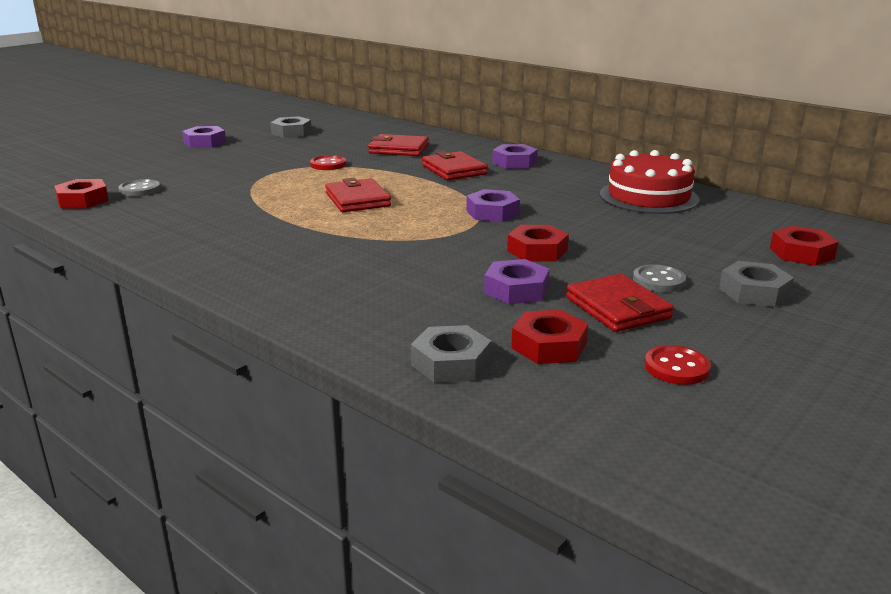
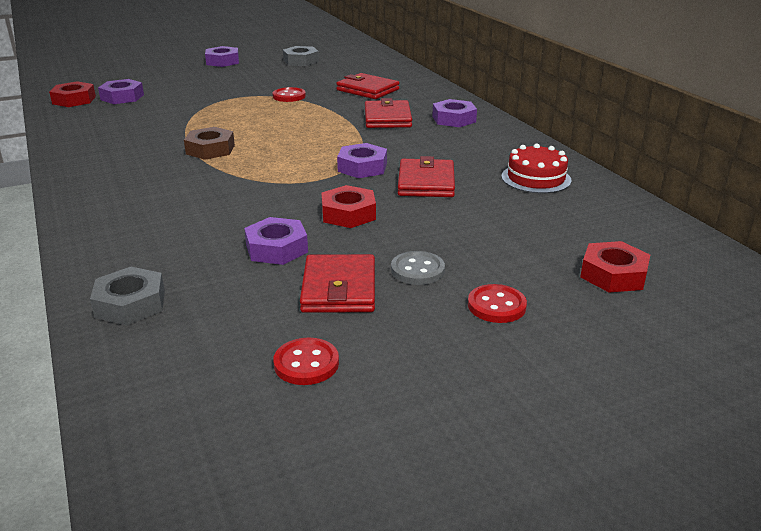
camera: 25 degrees right, 5 degrees up
(140, 190) = (122, 97): grey button -> purple nut
(320, 222) = (210, 149): none -> brown nut
(357, 200) = (267, 134): red wallet -> red wallet (426, 182)
(549, 346) = (228, 310): red nut -> none
(648, 197) = (536, 178): red cake -> red cake, size x0.66
(754, 292) = (496, 306): grey nut -> red button

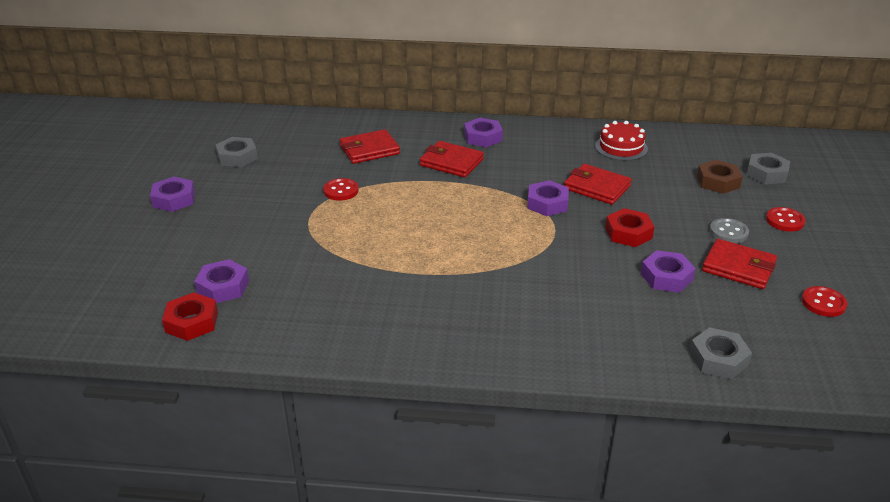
camera: 60 degrees left, 5 degrees up
(210, 149) = (443, 263): brown nut -> brown nut (718, 182)
(613, 275) = (766, 173): red nut -> grey nut

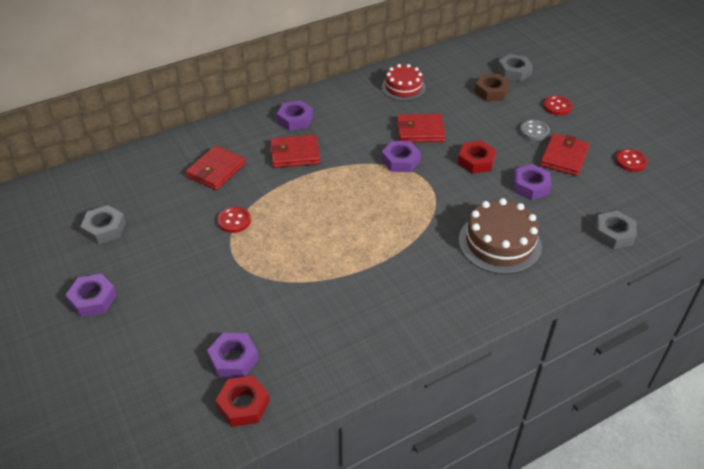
camera: 35 degrees left, 10 degrees up
(571, 310) = (499, 243): none -> brown cake
(738, 267) = (564, 157): red wallet -> red wallet turned 60 degrees counterclockwise

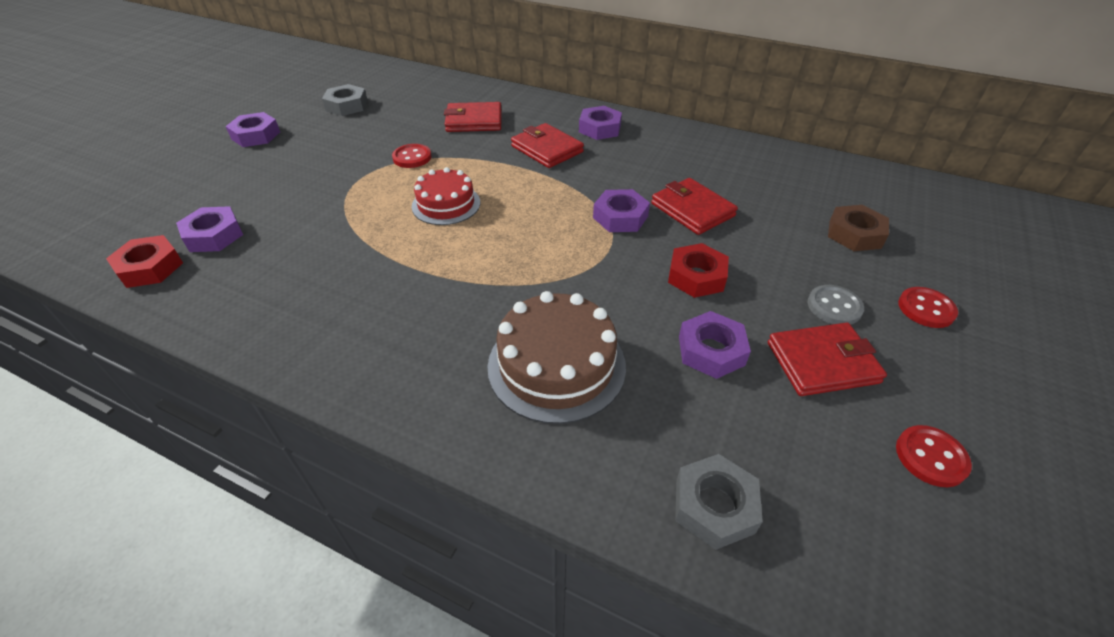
camera: 55 degrees right, 0 degrees up
(403, 87) = (751, 168): red cake -> red cake (446, 204)
(514, 71) = (929, 237): grey nut -> none

